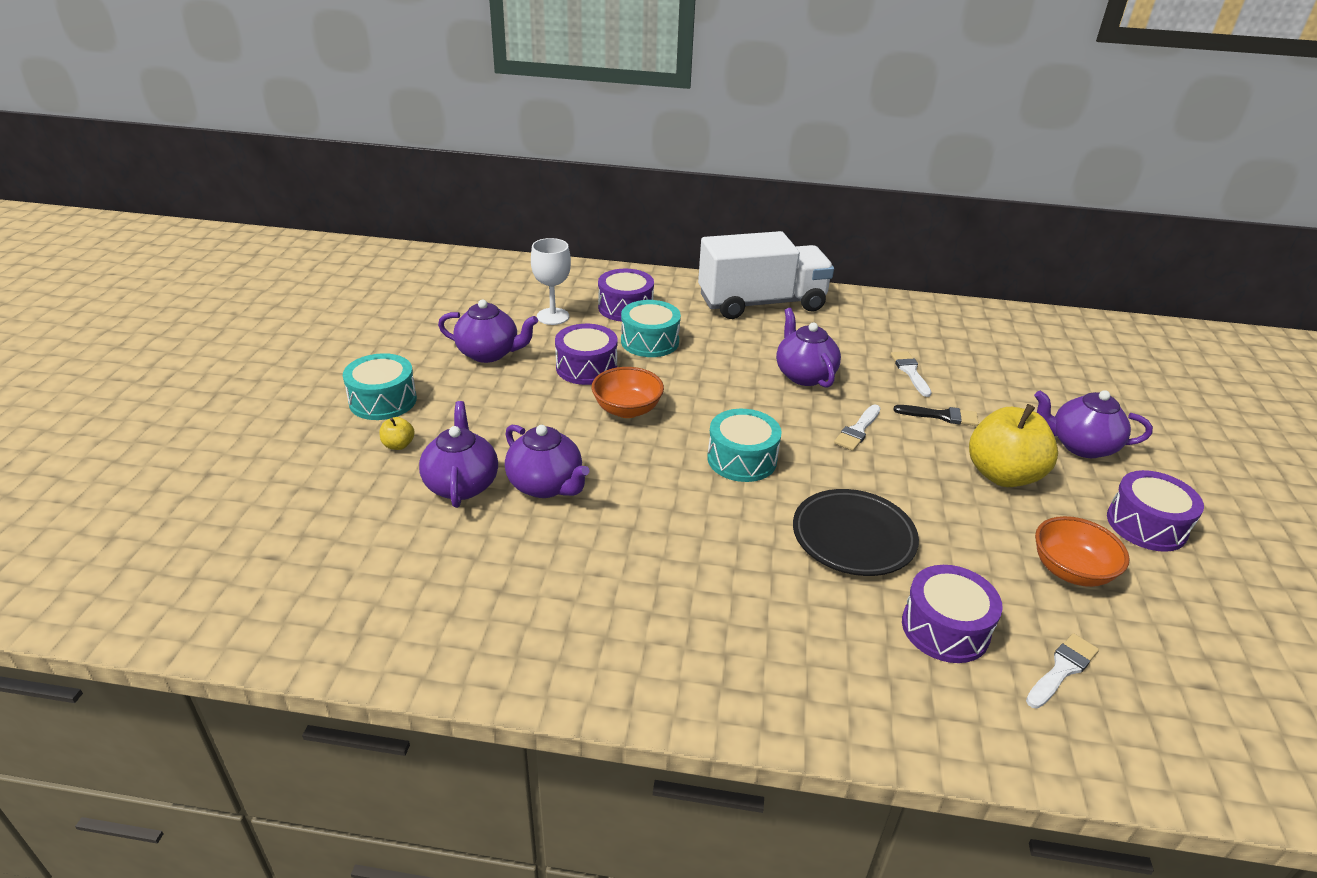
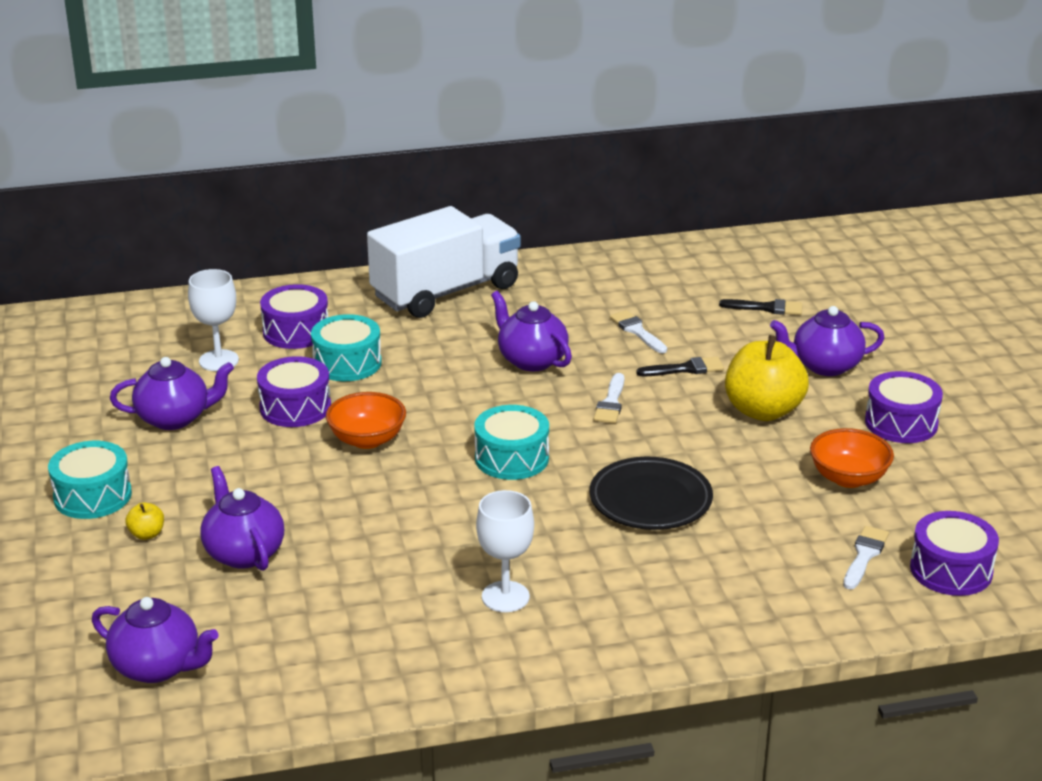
camera: 20 degrees left, 5 degrees down
(546, 485) = (331, 531): purple teapot -> purple teapot (158, 667)
(662, 600) = (505, 597): none -> white goblet
(945, 628) = (760, 551): purple drum -> purple drum (951, 570)
(1040, 378) = (766, 308): none -> black brush

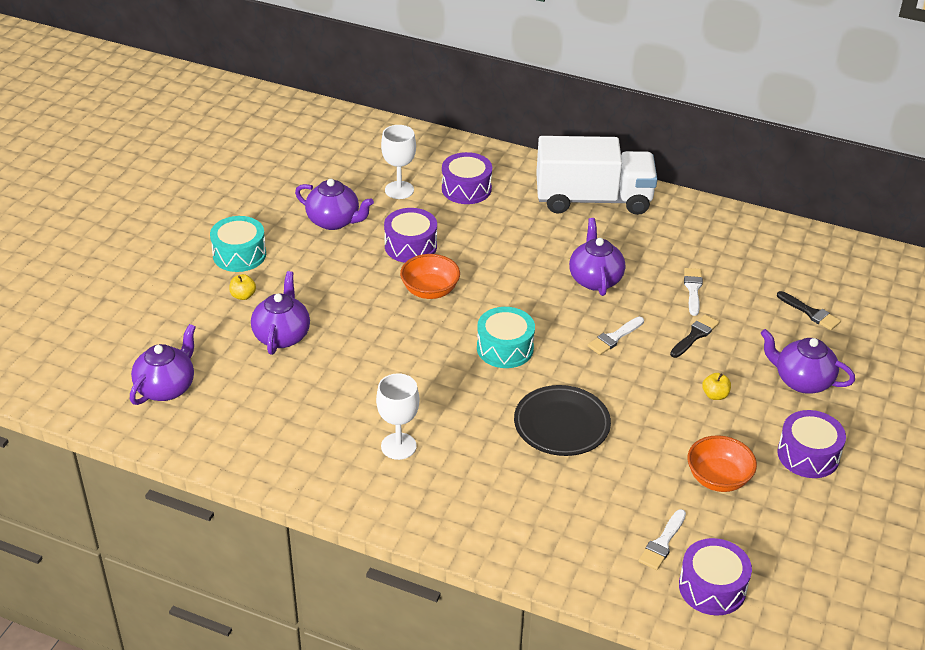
camera: 35 degrees right, 10 degrees up
(158, 667) = (166, 387): purple teapot -> purple teapot turned 120 degrees counterclockwise
(347, 363) = (474, 227): turquoise drum -> none
(685, 369) = (695, 335): black brush -> black brush turned 75 degrees counterclockwise
(763, 411) = (715, 395): yellow apple -> yellow apple, size x0.42
(864, 555) = (662, 543): white brush -> white brush turned 150 degrees clockwise

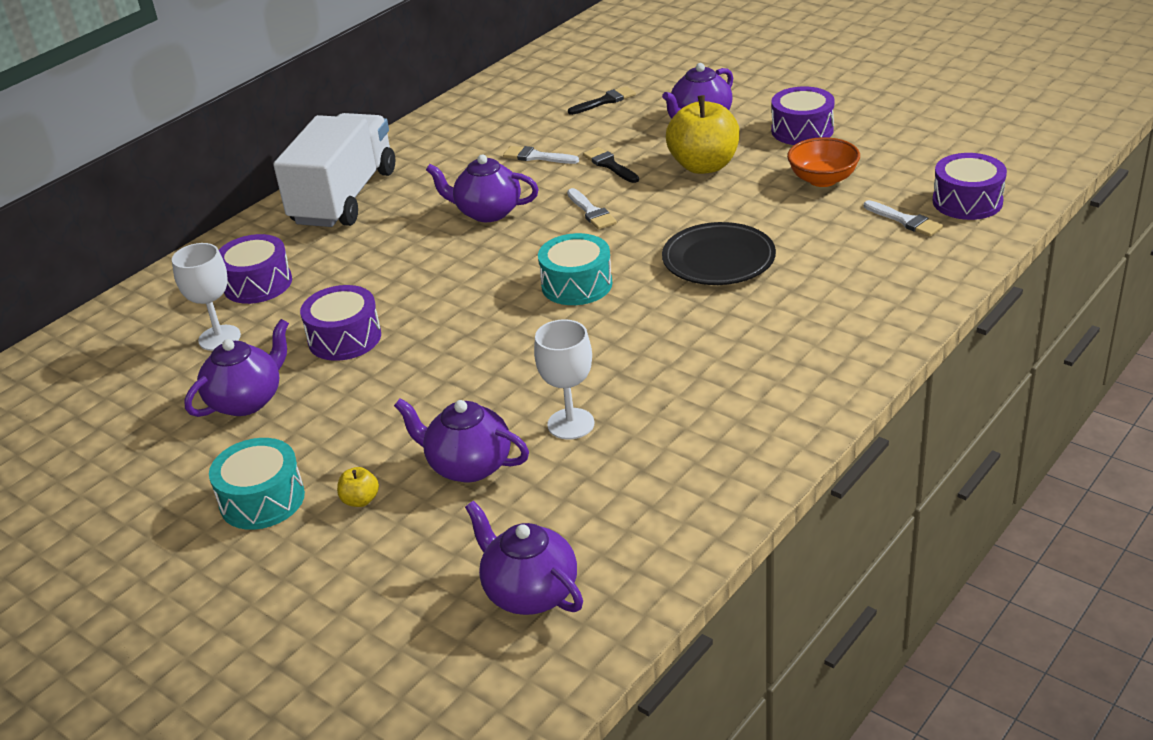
camera: 70 degrees left, 5 degrees down
(398, 446) = (719, 379): white goblet -> white goblet (571, 424)
(430, 290) = (443, 330): orange bowl -> none
(715, 395) = (704, 166): yellow apple -> yellow apple, size x2.40

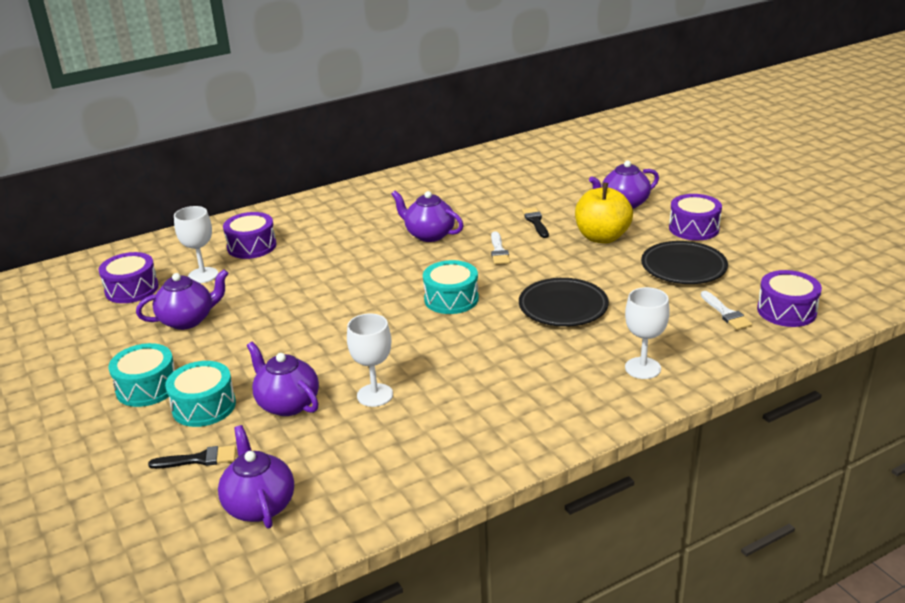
camera: 20 degrees right, 5 degrees down
(344, 197) = (346, 203): white truck -> none
(344, 338) = (276, 295): purple drum -> purple drum (132, 289)
(360, 500) = (204, 406): yellow apple -> turquoise drum
(536, 157) = (490, 205): white brush -> none
(605, 101) = (565, 177): black brush -> black brush (199, 459)
(822, 179) = (683, 267): orange bowl -> black plate
(858, 306) = (643, 368): none -> white goblet

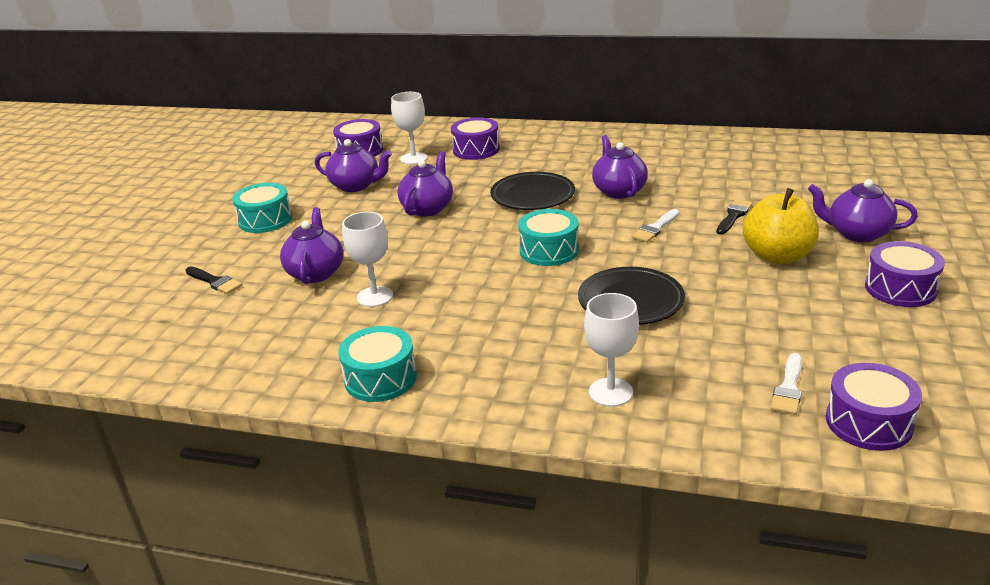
camera: 45 degrees right, 0 degrees up
(204, 406) = (272, 248): turquoise drum -> turquoise drum (380, 378)
(259, 505) = (193, 331): purple teapot -> purple teapot (428, 208)
(683, 267) = (818, 321): black plate -> black plate (532, 196)

